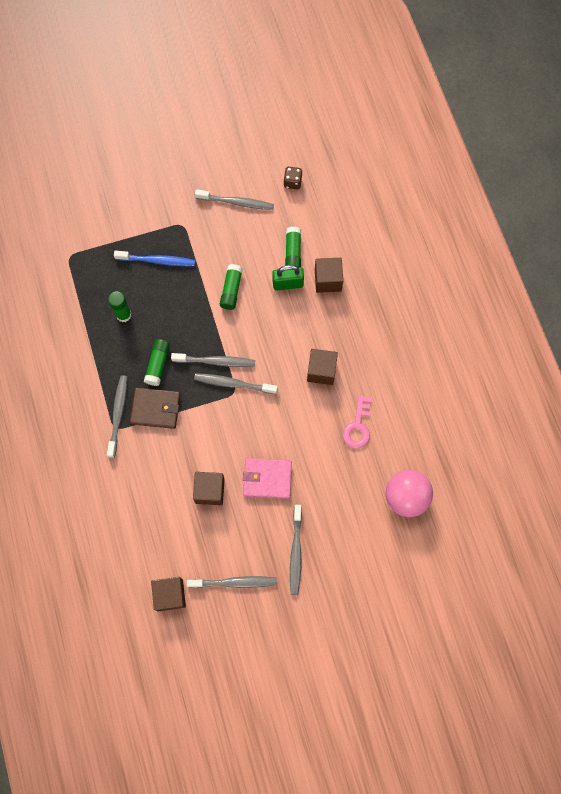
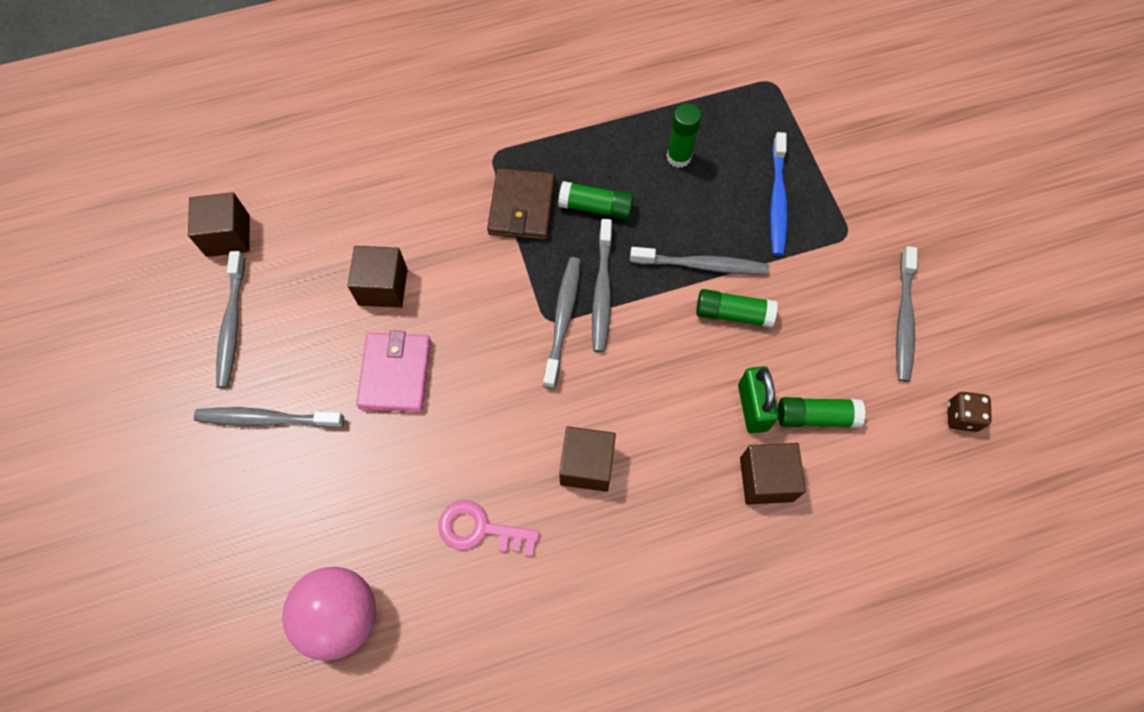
camera: 90 degrees right, 5 degrees down
(118, 414) = (514, 157): grey toothbrush -> grey toothbrush (702, 265)

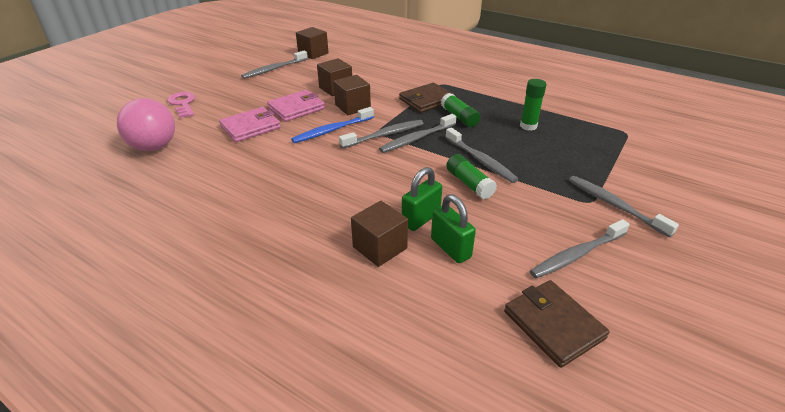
camera: 50 degrees right, 30 degrees down
(267, 419) = (239, 92): grey toothbrush -> grey toothbrush (614, 205)
(396, 463) = (250, 127): none -> pink wallet
(480, 529) = (237, 163): pink key -> pink key (183, 104)
(587, 465) = (310, 178): brown cube -> brown cube (352, 107)
(777, 200) = (563, 166): blue toothbrush -> blue toothbrush (332, 130)
(816, 416) = (450, 248): green glue stick -> green padlock
(961, 416) = (553, 325): brown dice -> brown wallet

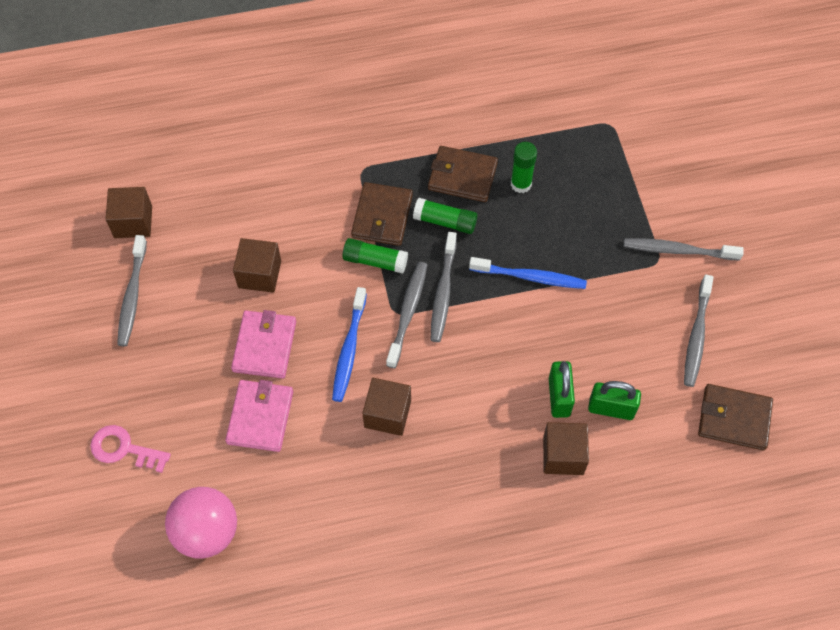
camera: 45 degrees left, 25 degrees up
(352, 107) = (320, 292): brown cube -> brown cube (387, 414)
(469, 184) = (552, 319): green glue stick -> green glue stick (375, 261)
(481, 160) = (530, 277): grey toothbrush -> blue toothbrush
(494, 108) = (462, 176): none -> brown wallet

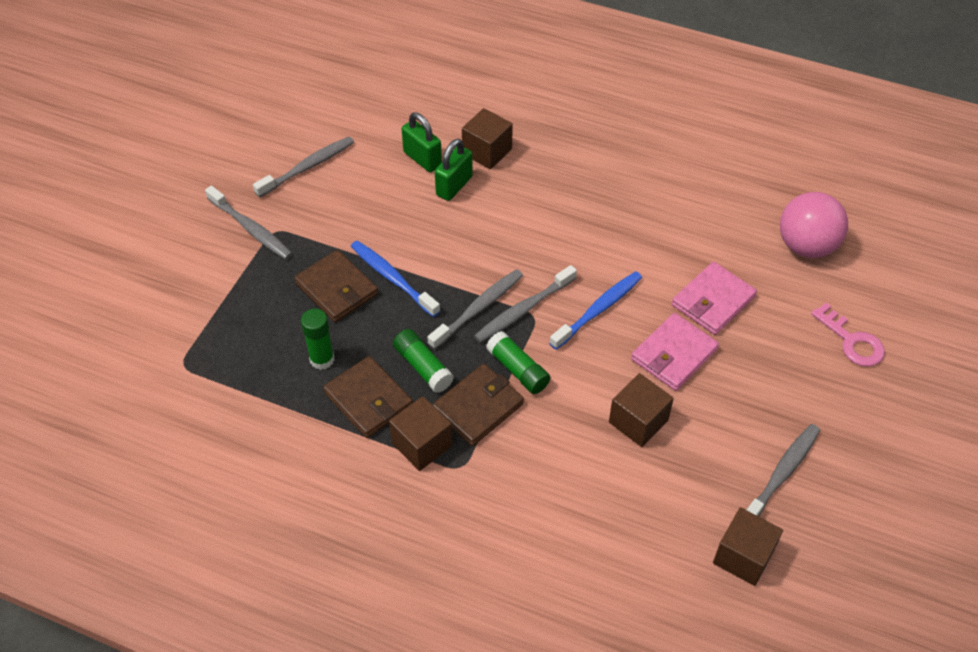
camera: 145 degrees left, 10 degrees down
(387, 414) = (601, 246): brown cube -> brown cube (422, 444)
(734, 419) = (341, 108): brown wallet -> brown wallet (337, 289)

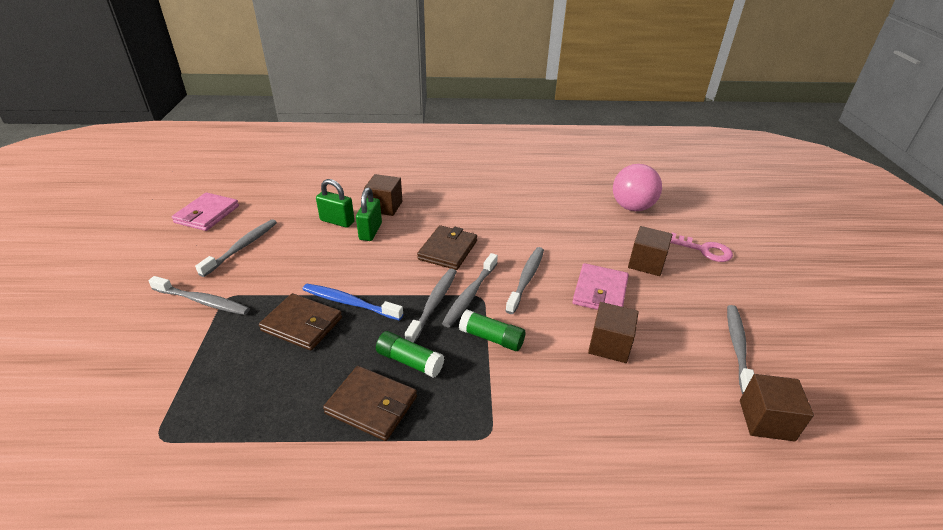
camera: 25 degrees left, 15 degrees down
(322, 359) = (310, 385): green glue stick -> none
(422, 444) = (442, 427): brown cube -> brown cube (646, 263)
(478, 407) = (475, 378): brown wallet -> brown wallet (448, 250)
(598, 310) = (526, 279): blue toothbrush -> grey toothbrush
(713, 301) = (600, 252): pink wallet -> pink wallet (207, 214)

